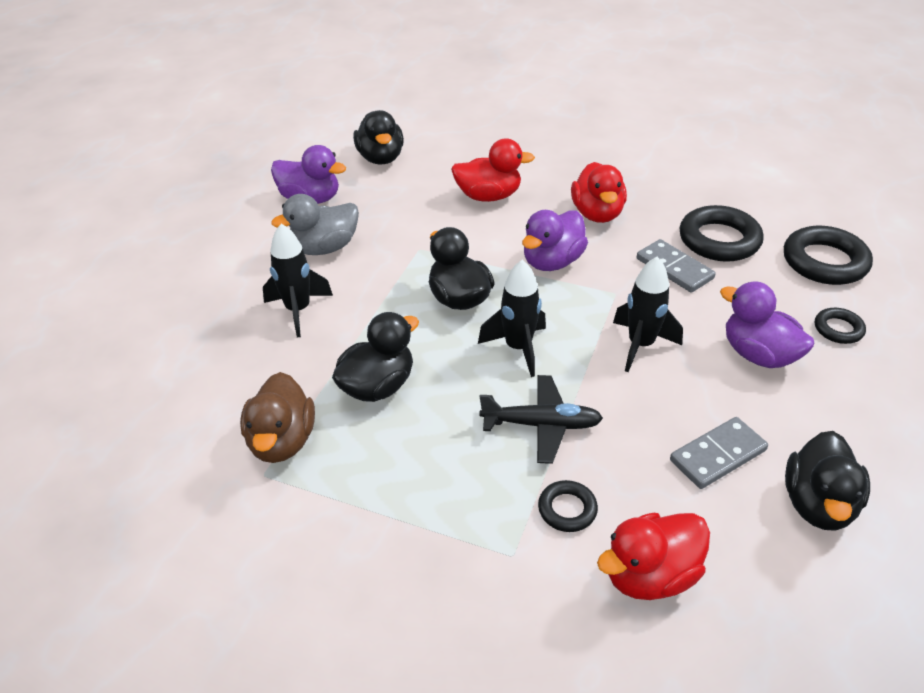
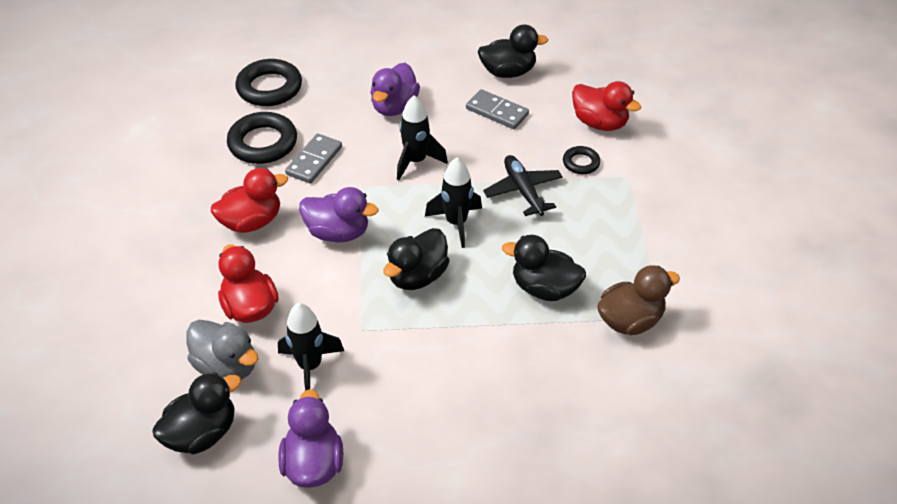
camera: 115 degrees left, 5 degrees up
(298, 310) = (492, 381): black rocket -> black rocket (310, 366)
(324, 248) = (394, 406): grey duck -> grey duck (227, 366)
(838, 329) = (347, 76): black ring -> none

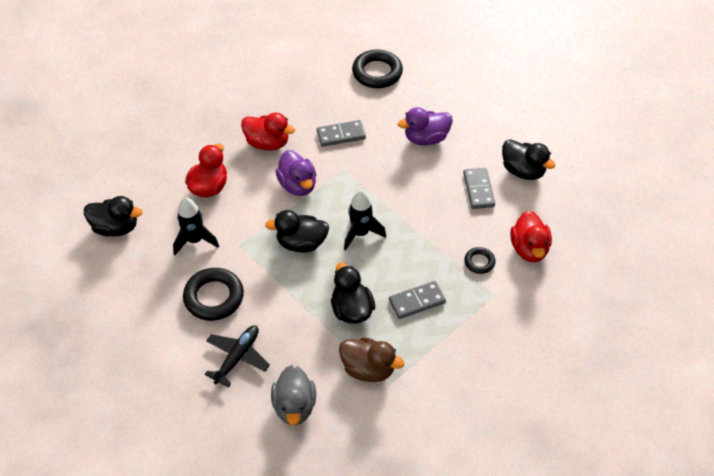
camera: 50 degrees right, 5 degrees up
(227, 366) = (164, 206): grey duck -> grey duck (294, 406)
(263, 143) = (330, 103): black ring -> black ring (214, 297)
(313, 463) = (137, 286): purple duck -> none
(416, 161) = (391, 180): black rocket -> none
(523, 190) = (422, 248): black plane -> black plane (237, 357)
(583, 233) = (417, 301): none -> grey domino

